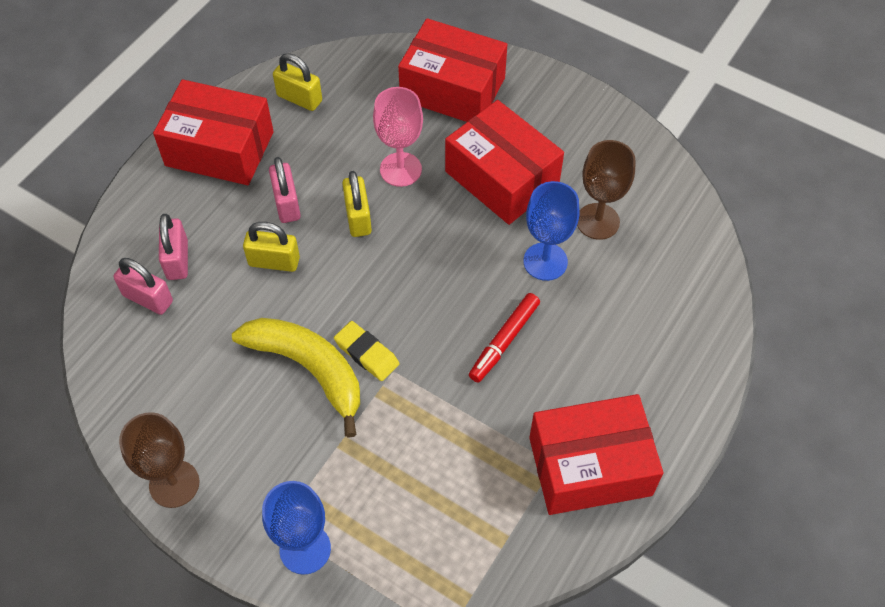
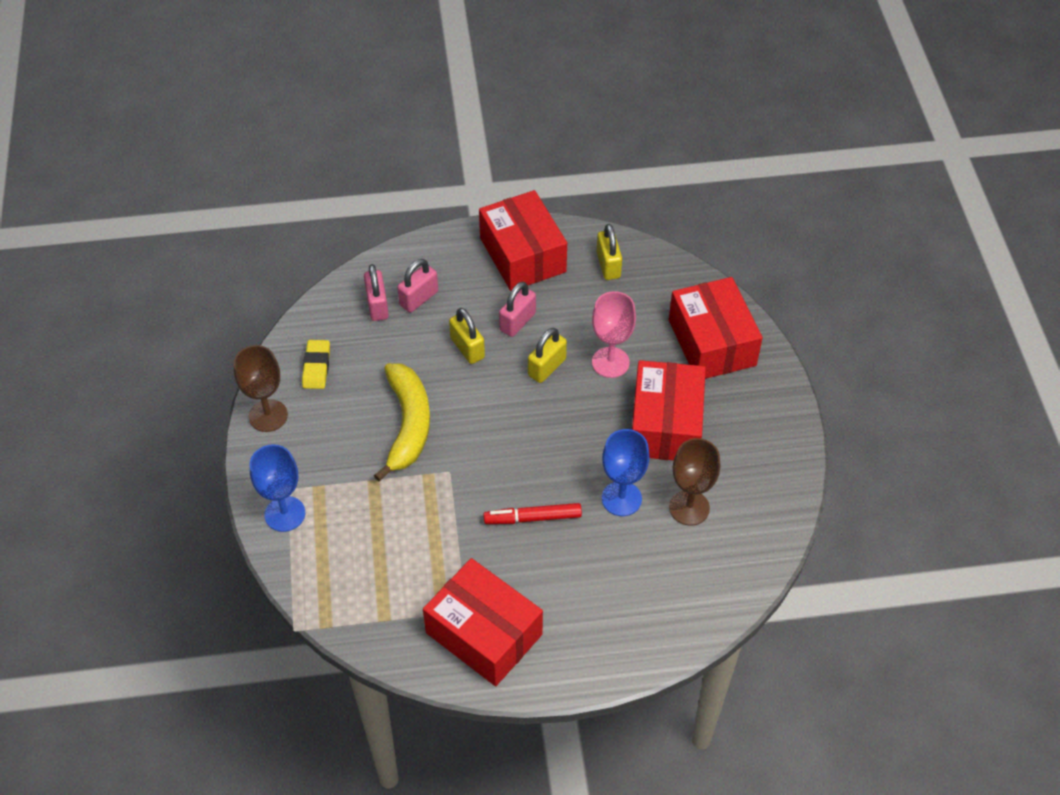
camera: 50 degrees right, 5 degrees down
(366, 353) = (448, 447): yellow eraser -> yellow eraser (316, 367)

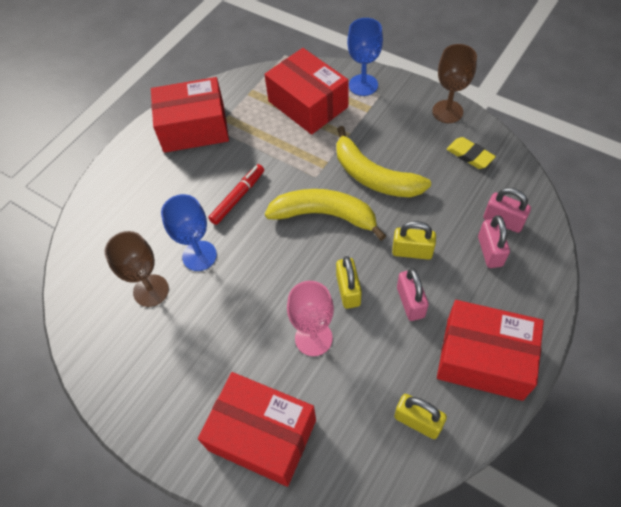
camera: 135 degrees right, 5 degrees up
(487, 433) = (325, 215): none -> yellow banana
(665, 425) = (224, 331): red box -> red box (308, 104)

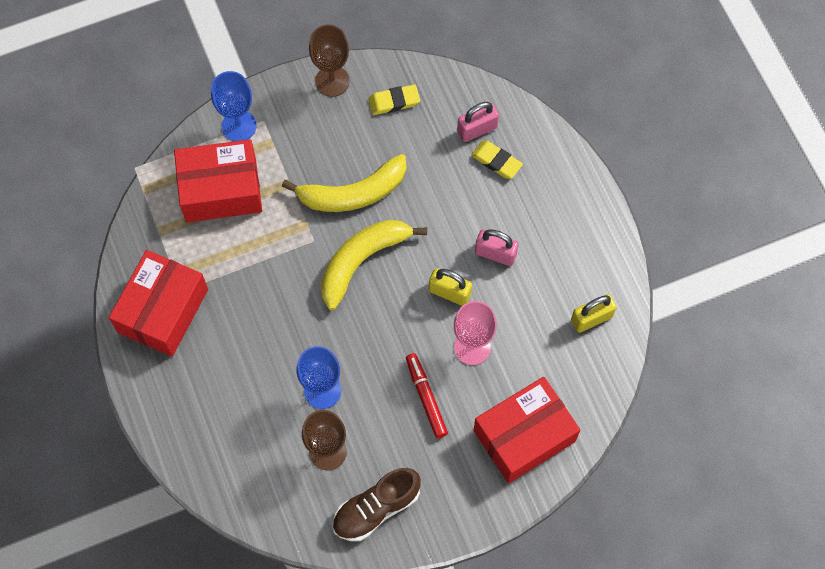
camera: 60 degrees left, 10 degrees up
(122, 356) = (376, 508): none -> brown shoe
(238, 197) = (283, 321): red marker -> red marker (426, 397)
(412, 251) = (451, 218): yellow padlock -> none
(483, 358) = (578, 237): red box -> none
(490, 251) = (496, 161): pink padlock -> yellow eraser

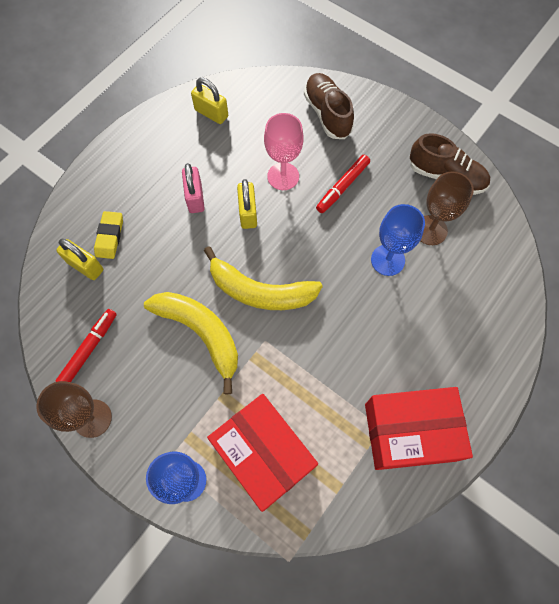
camera: 120 degrees left, 0 degrees up
(394, 101) = (89, 349): yellow eraser -> red marker
(477, 129) = (85, 266): pink padlock -> yellow padlock
(524, 436) = (327, 114): red box -> brown shoe

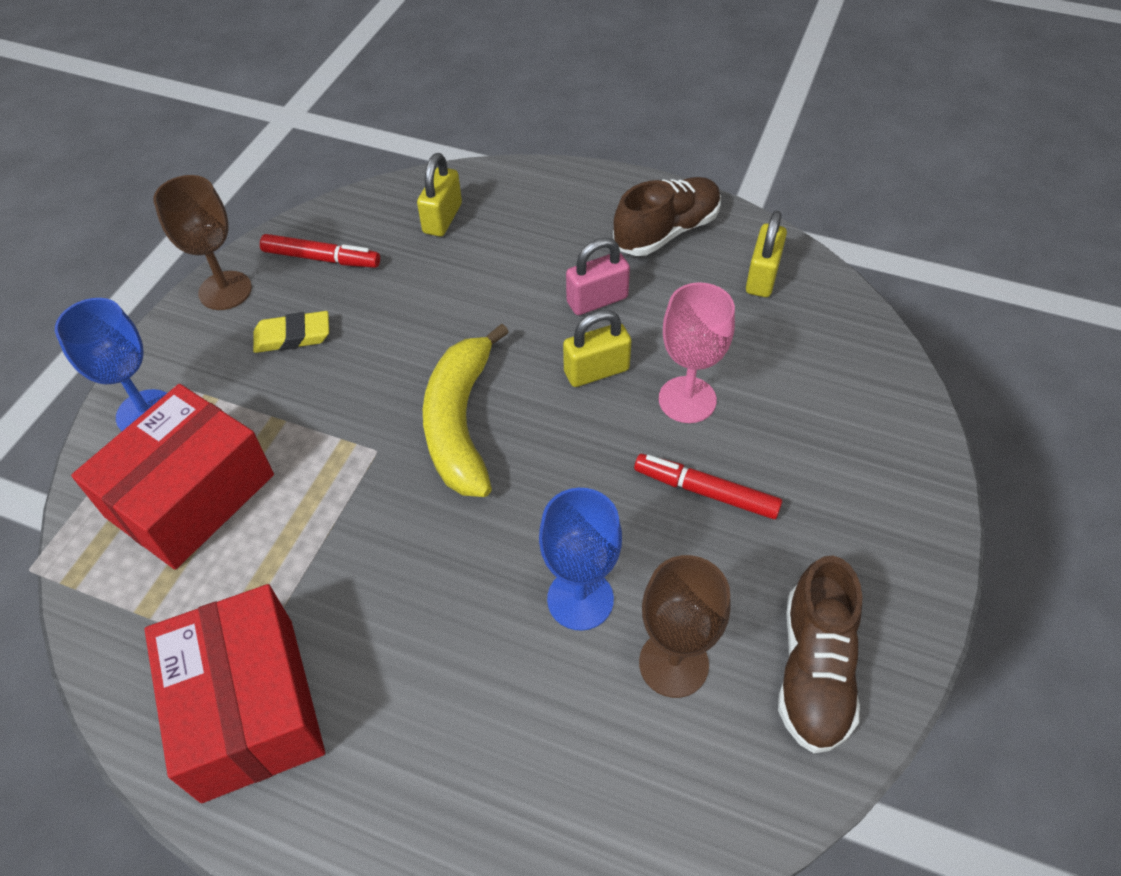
camera: 75 degrees right, 15 degrees down
(109, 236) = (496, 228): yellow eraser -> yellow eraser (292, 336)
(201, 333) = (371, 369): yellow banana -> none
(327, 114) = (852, 432): brown shoe -> brown shoe (666, 231)

